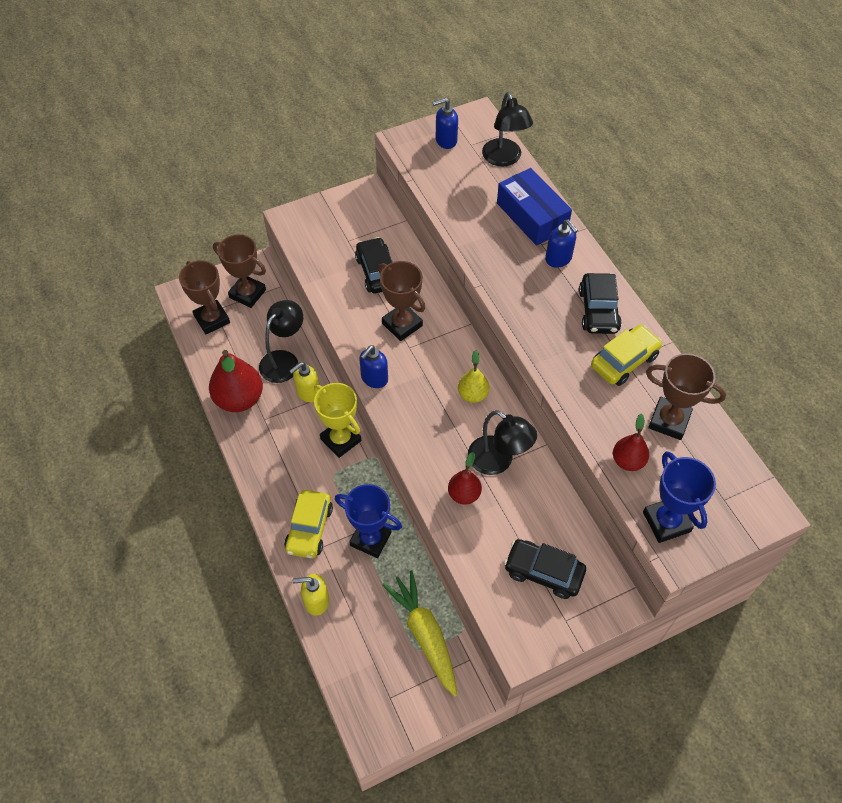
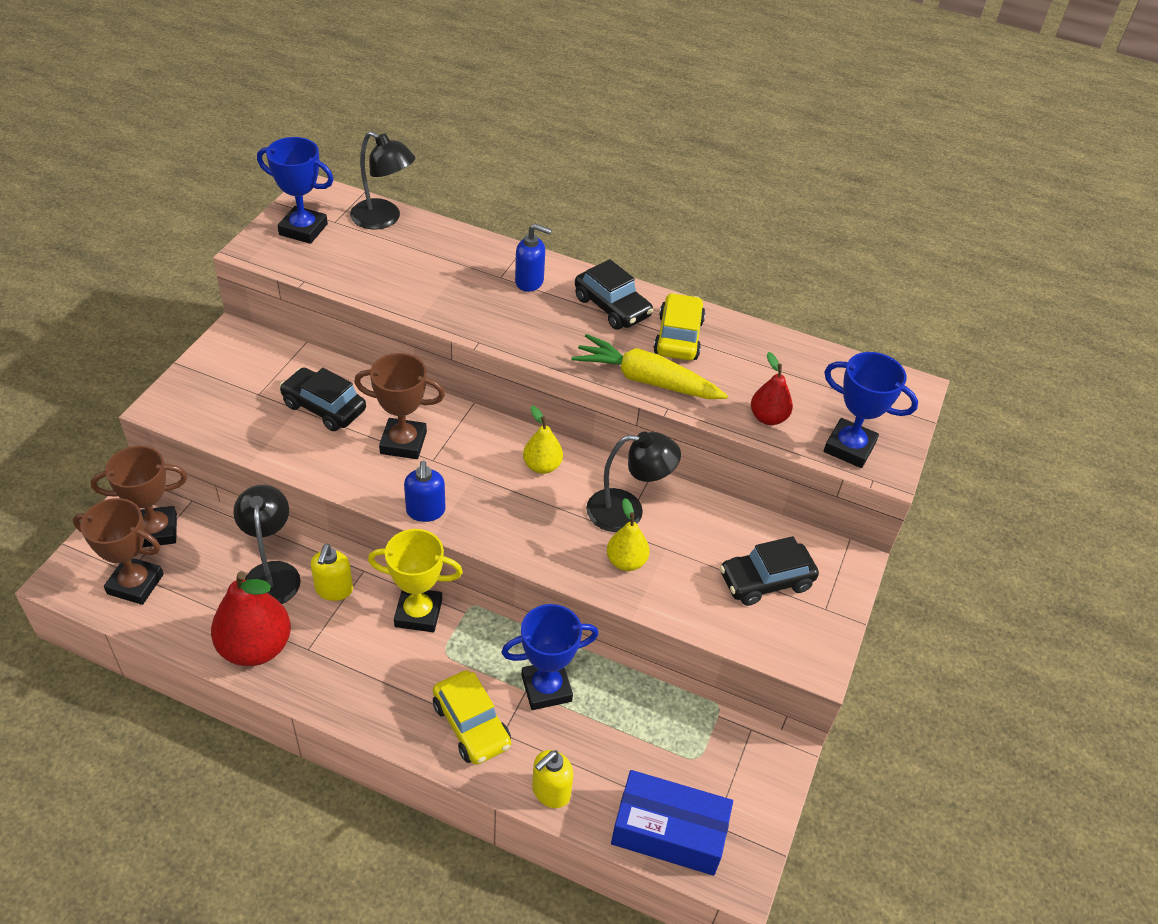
camera: 45 degrees left, 10 degrees down
(425, 635) = (689, 739): yellow carrot -> yellow carrot (646, 380)
(445, 140) = (303, 229): blue soap dispenser -> blue trophy
(464, 494) = (626, 561): red pear -> yellow pear
(532, 216) = (465, 257): blue box -> blue box (669, 831)
(669, 421) = (765, 364): brown trophy -> none

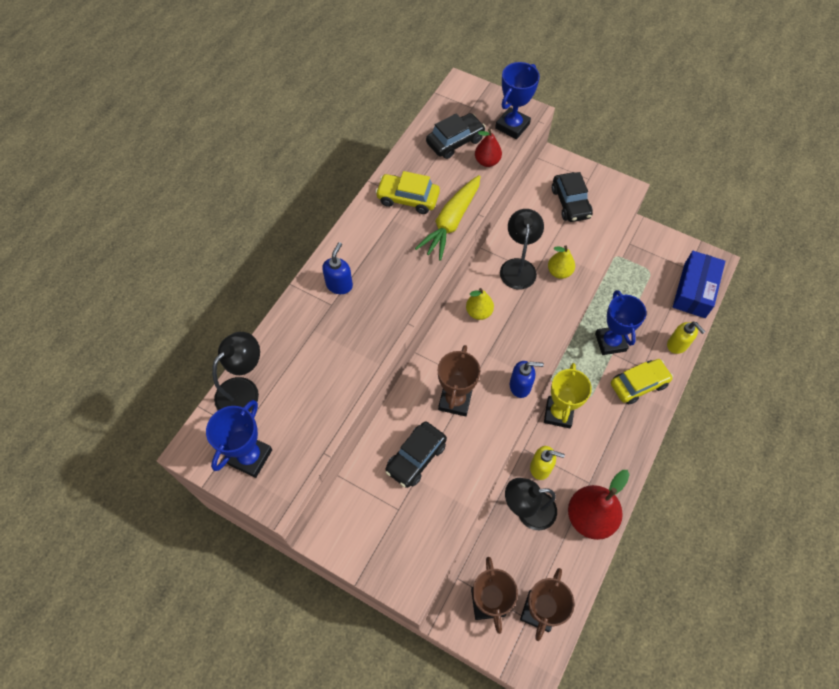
camera: 80 degrees left, 15 degrees up
(612, 307) = (373, 234): black car -> black car (455, 141)

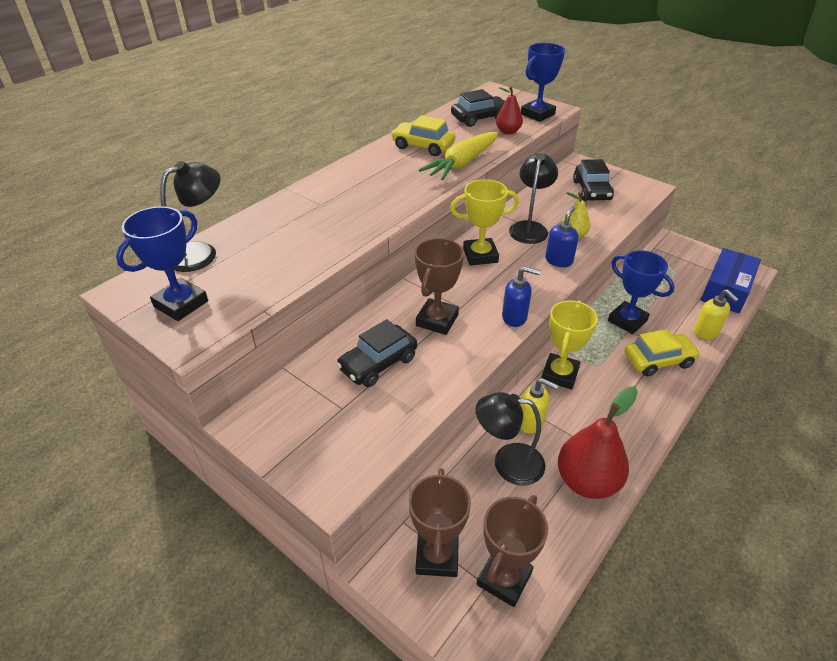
camera: 10 degrees right, 20 degrees down
(339, 285) = (334, 192): blue soap dispenser -> blue soap dispenser (559, 260)
(479, 312) = (480, 255): yellow pear -> yellow trophy
(610, 342) = (627, 321): blue trophy -> blue trophy turned 45 degrees counterclockwise

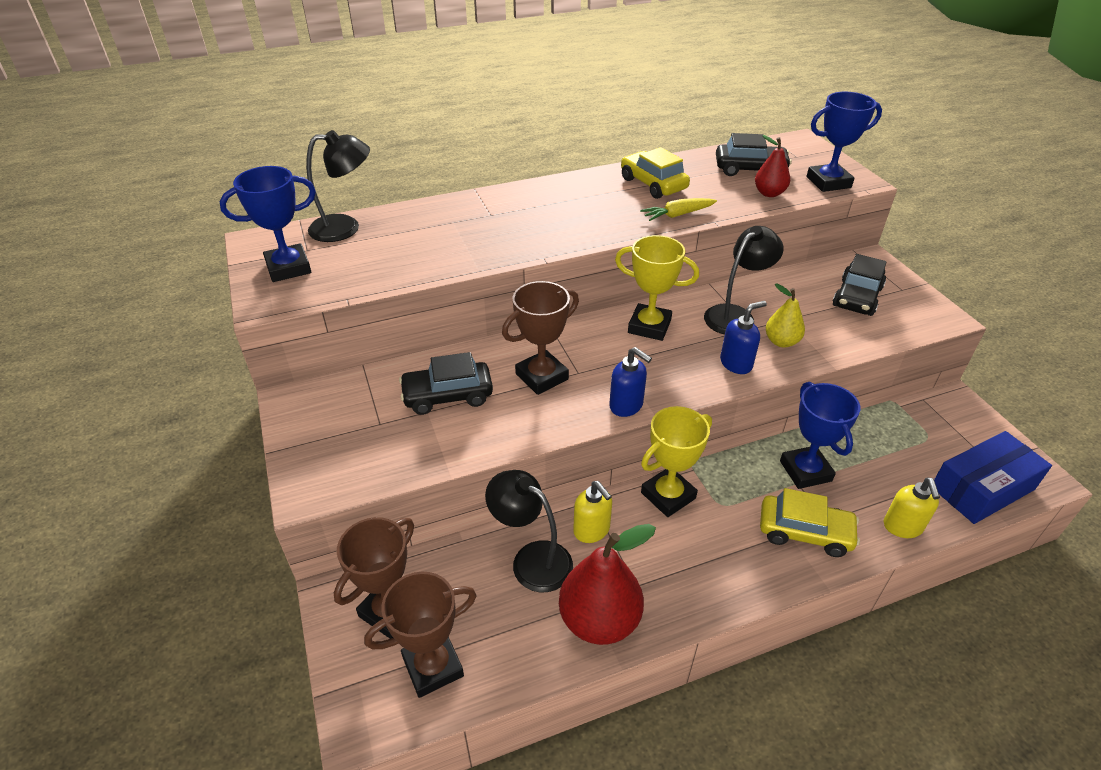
camera: 30 degrees right, 0 degrees up
(462, 164) = (677, 215): yellow carrot -> yellow carrot, size x0.58

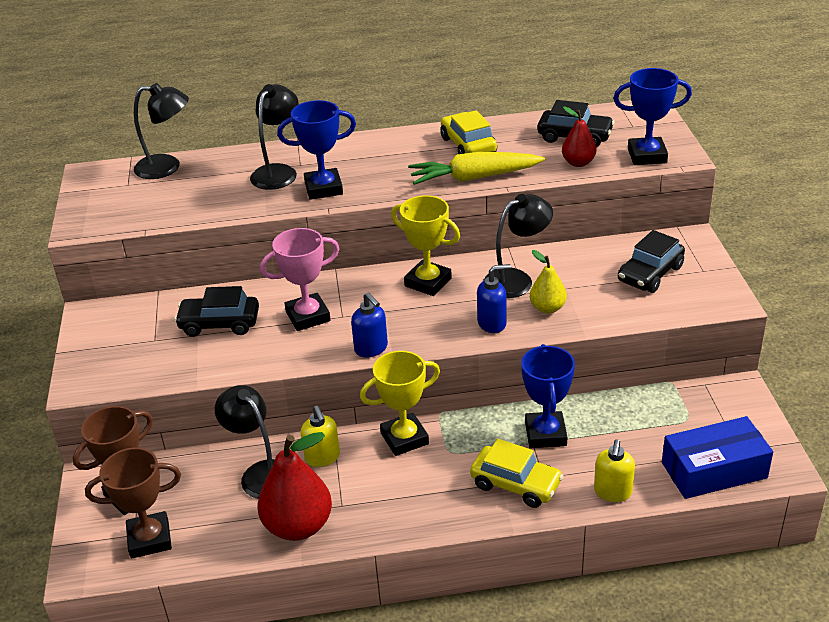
camera: 15 degrees right, 5 degrees down
(288, 268) = (107, 199): blue trophy -> blue trophy (323, 188)
(471, 224) = (278, 172): none -> black lamp
(542, 376) = (308, 316): brown trophy -> pink trophy
(677, 215) = (474, 178): yellow carrot -> yellow carrot, size x1.72

